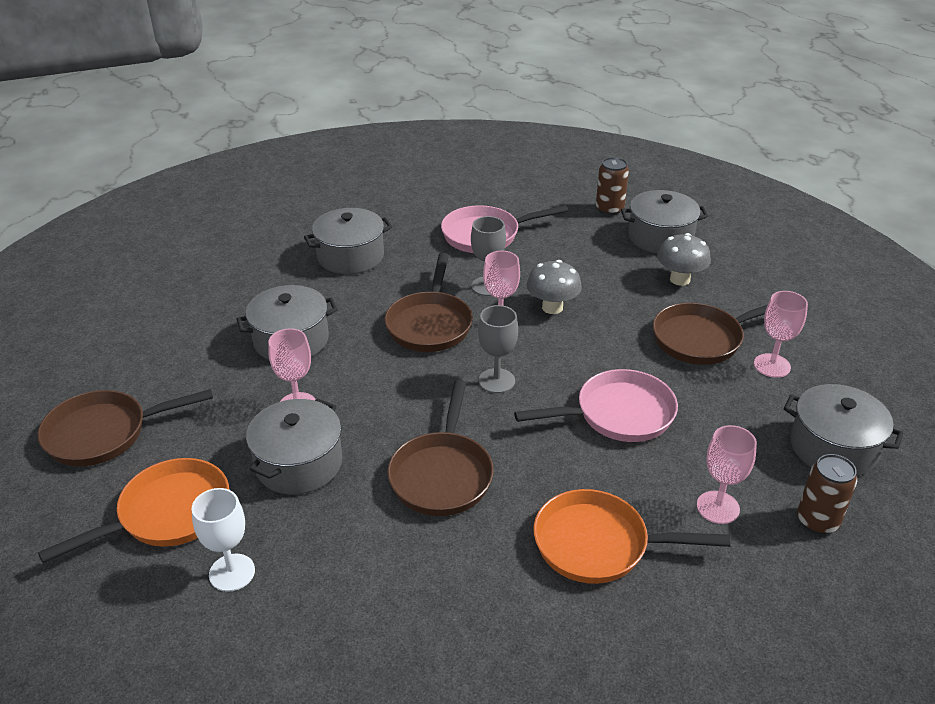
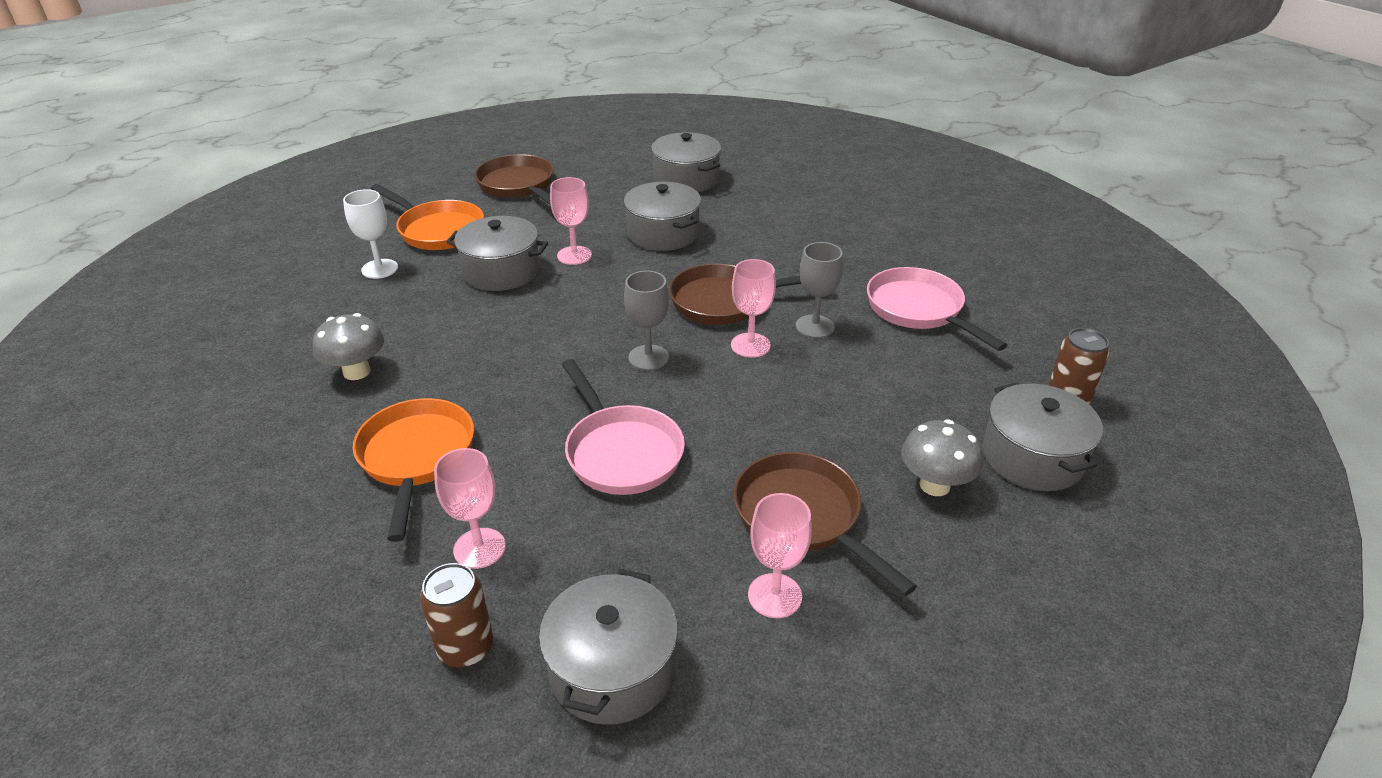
camera: 75 degrees right, 0 degrees up
(350, 256) = (814, 236): grey pot -> grey pot (686, 179)
(442, 474) = (501, 346): brown pan -> none
(552, 307) = (801, 378): grey mushroom -> grey mushroom (357, 372)

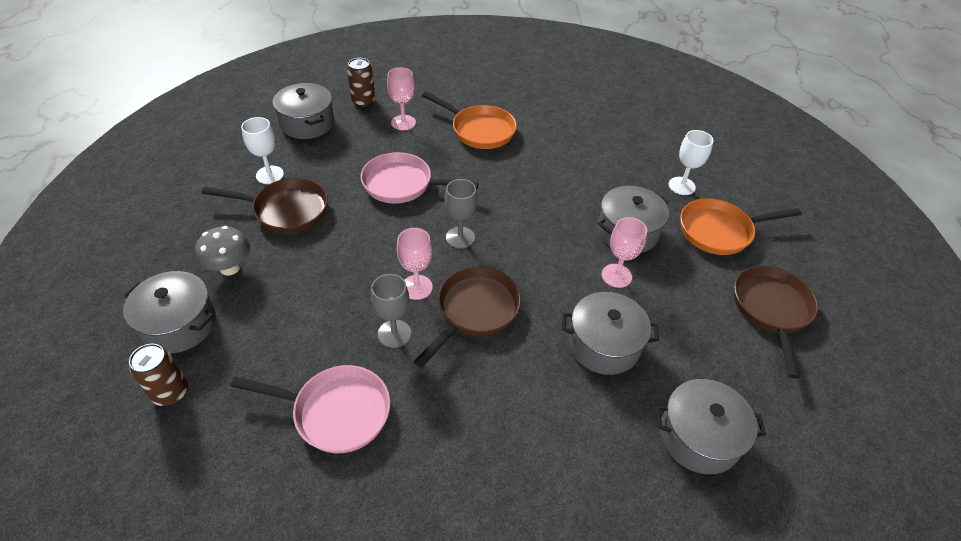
camera: 130 degrees right, 10 degrees up
(357, 372) = (570, 139): grey mushroom -> none
(518, 186) = (771, 310): brown pan -> brown pan turned 90 degrees counterclockwise
(774, 595) = (270, 175): pink goblet -> white goblet

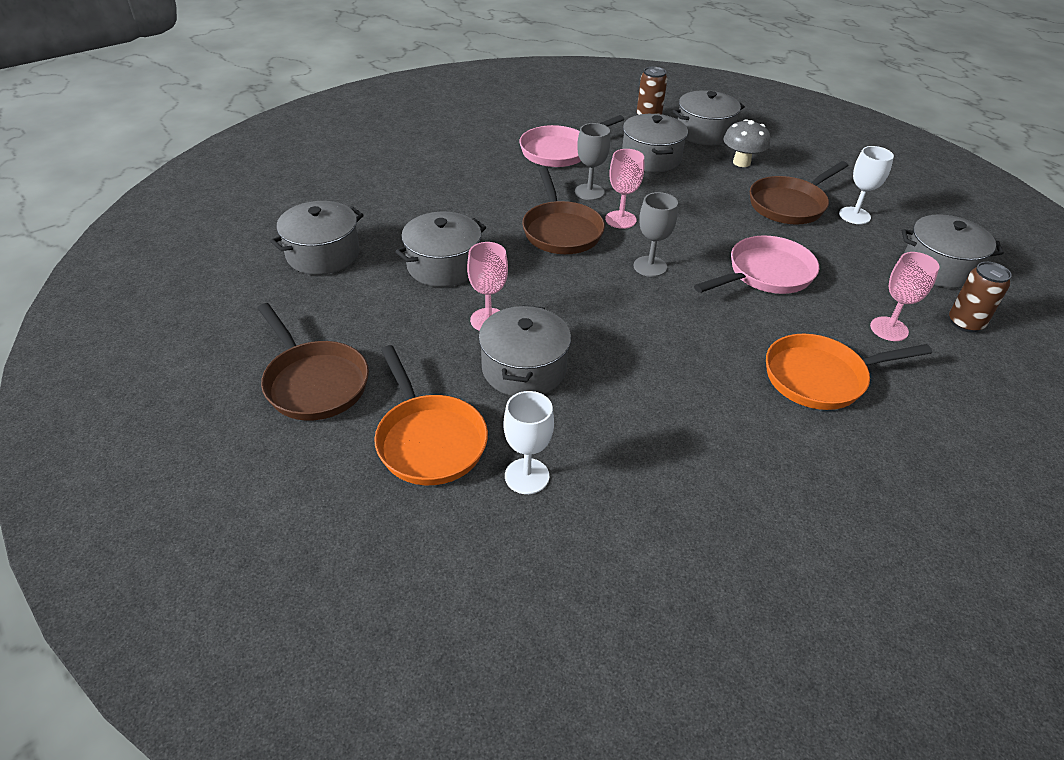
camera: 135 degrees right, 5 degrees down
(280, 331) = (651, 158): none -> grey pot
(719, 231) = (429, 440): orange pan -> orange pan turned 120 degrees clockwise

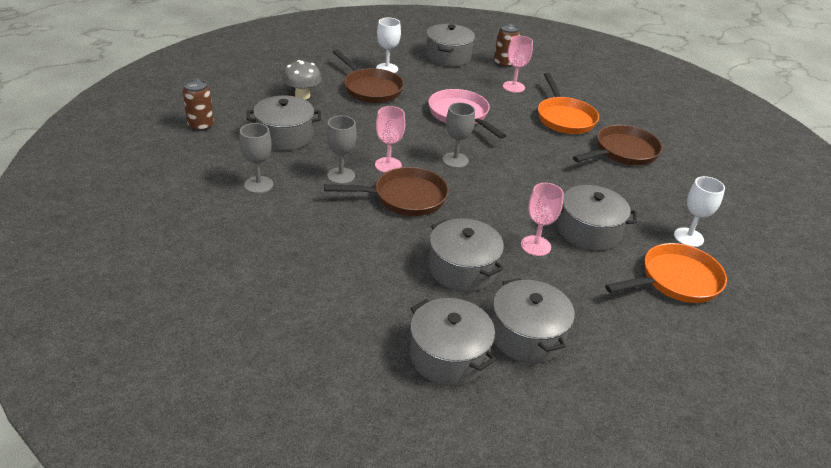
camera: 90 degrees left, 5 degrees down
(314, 382) = (637, 348): brown pan -> brown pan (622, 152)
(559, 151) = (258, 185): pink pan -> grey goblet
(704, 132) = (244, 103): grey pot -> grey pot (527, 335)

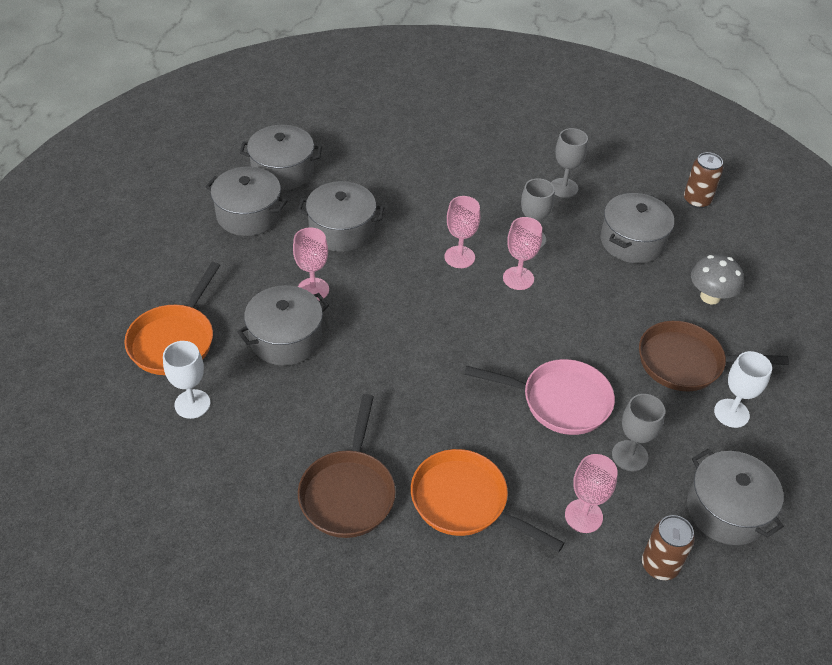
camera: 135 degrees right, 10 degrees up
(404, 197) = (459, 257): brown pan -> pink goblet
(455, 160) = (479, 330): grey goblet -> grey goblet (629, 456)

